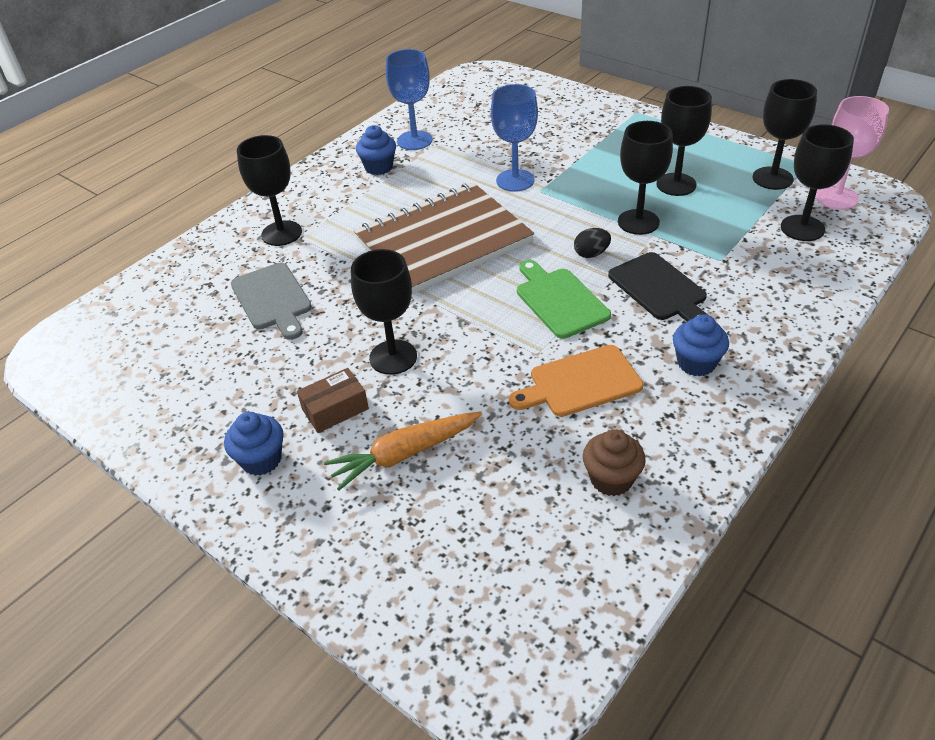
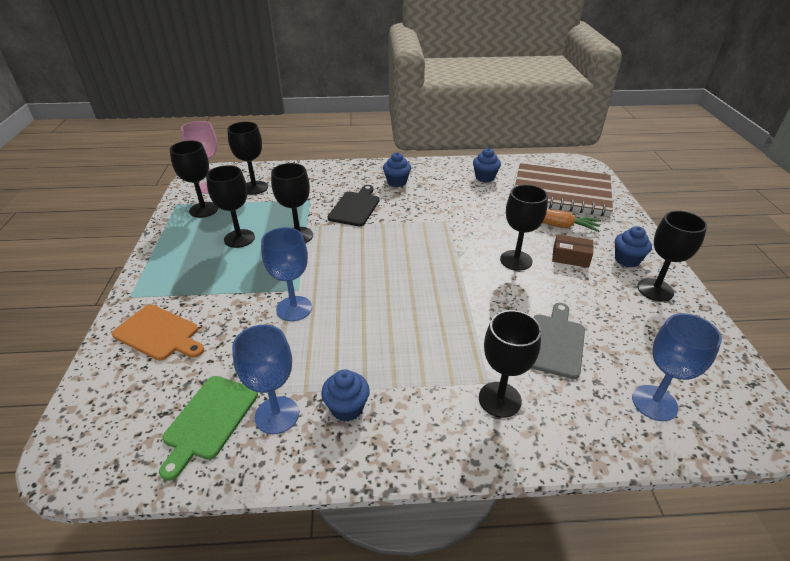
camera: 135 degrees left, 5 degrees down
(155, 307) = (654, 403): none -> blue goblet
(202, 433) = (655, 290): none -> black goblet
(443, 241) = (403, 301): brown notebook -> brown notebook (561, 192)
(559, 300) = (402, 231): green cutting board -> green cutting board (209, 420)
(580, 383) = (448, 202): orange cutting board -> orange cutting board (159, 333)
(591, 254) = (349, 238): black egg -> none
(611, 479) = (485, 177): brown cupcake -> blue cupcake

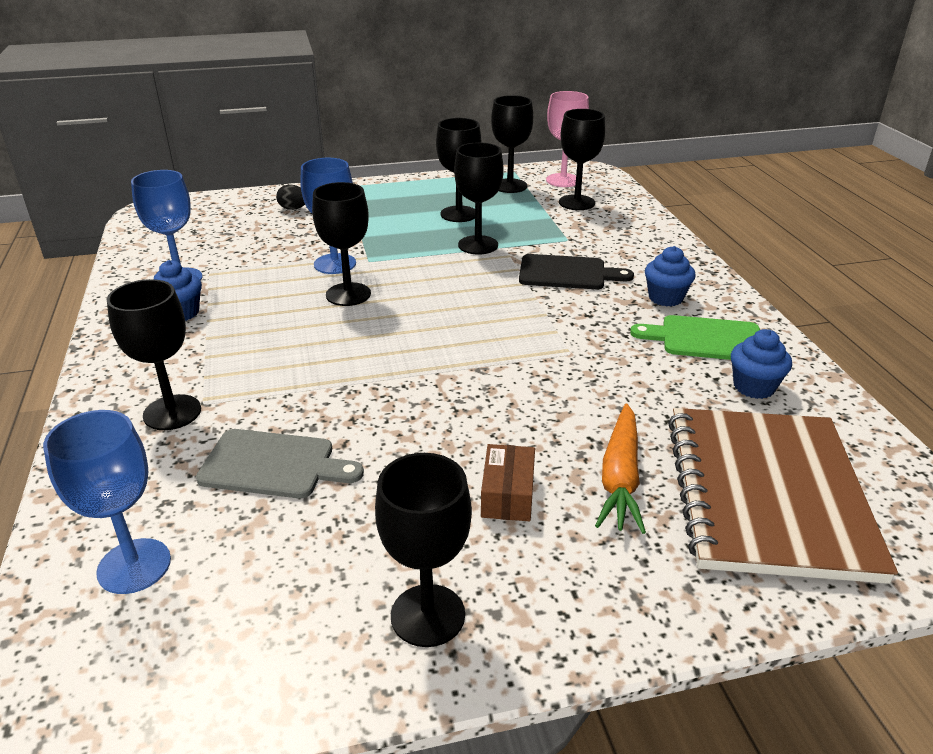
camera: 80 degrees right, 5 degrees down
(159, 333) = (293, 208): orange cutting board -> black egg
(209, 420) = (181, 250): green cutting board -> green cutting board (705, 339)
(516, 260) = (478, 426): black goblet -> black goblet (348, 294)
(627, 260) = (526, 581): blue cupcake -> none

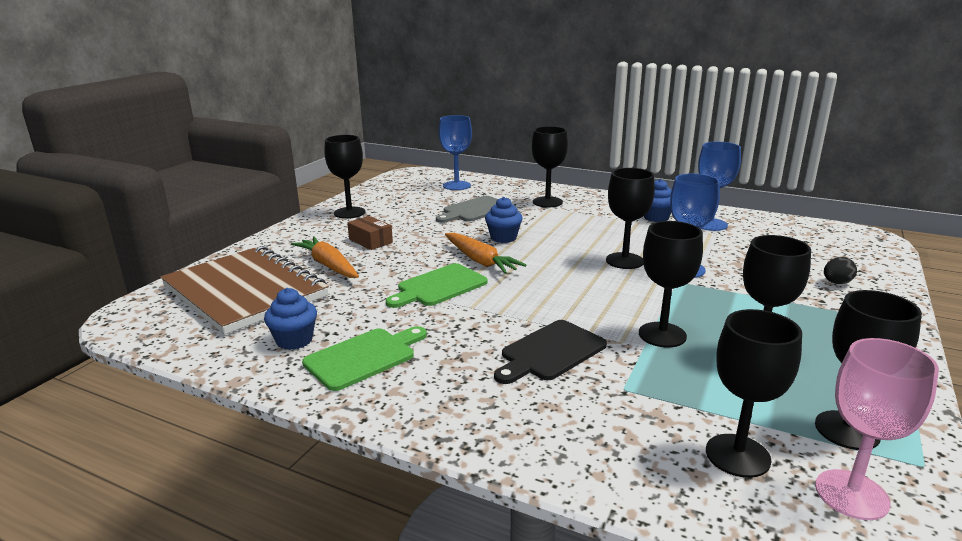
camera: 130 degrees right, 10 degrees down
(454, 372) = (480, 261): none -> orange carrot
(547, 366) = (439, 286): none -> green cutting board
(665, 298) = (440, 376): blue cupcake -> blue cupcake (503, 238)

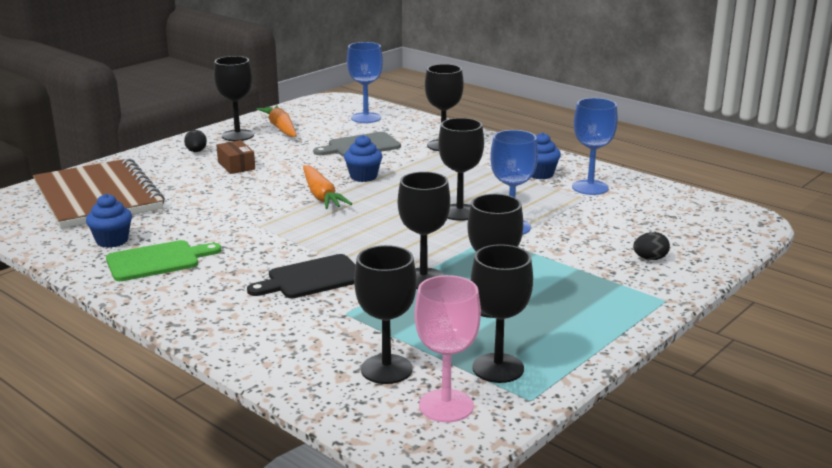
camera: 15 degrees right, 0 degrees up
(319, 232) = (196, 151): none -> black egg
(328, 265) = (182, 183): orange carrot -> orange carrot (280, 128)
(439, 286) = (264, 214): green cutting board -> none

